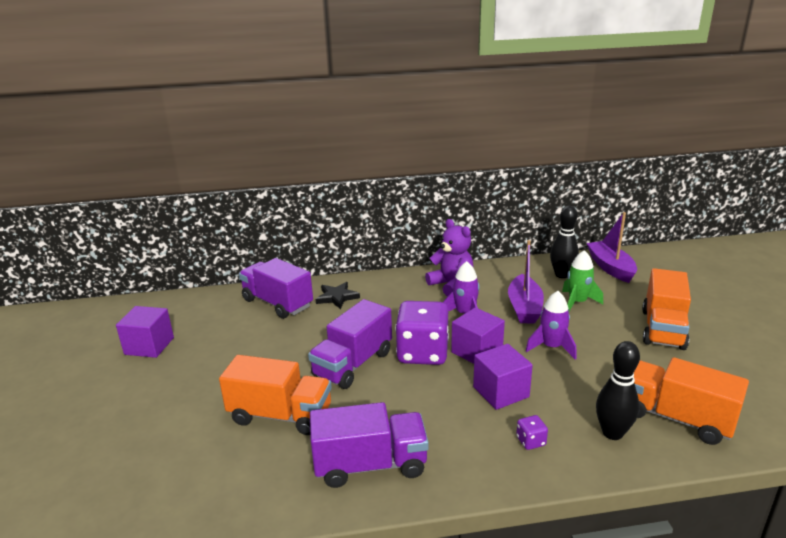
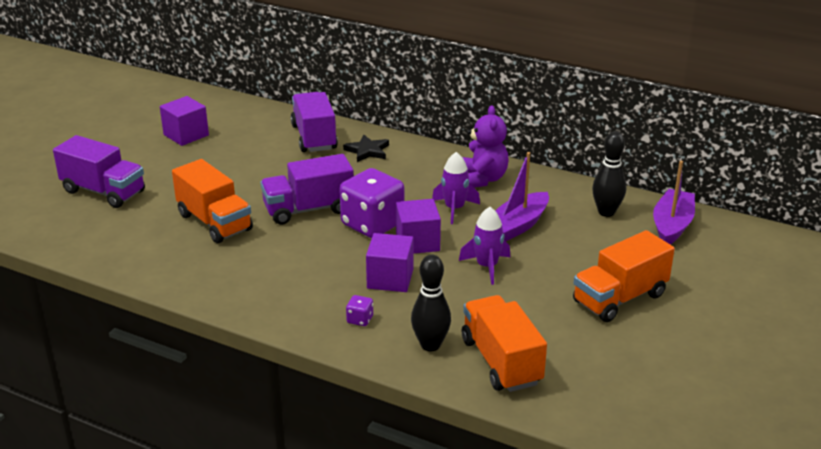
camera: 35 degrees right, 5 degrees up
(370, 465) = (231, 280): purple truck -> purple truck (103, 192)
(577, 302) = (576, 242): green rocket -> none

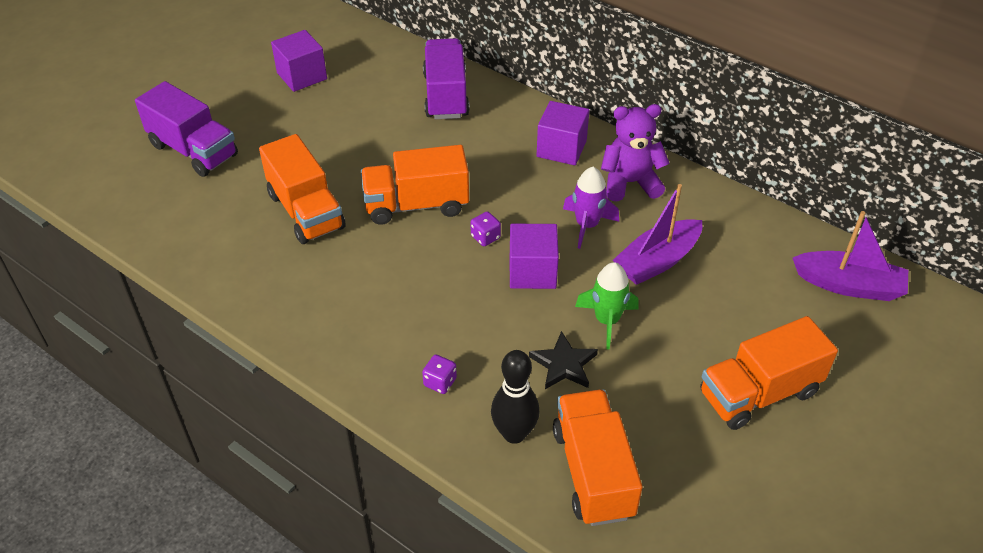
camera: 10 degrees right, 15 degrees up
(308, 209) = (416, 205): purple truck -> orange truck
(367, 151) = (503, 123): black star -> black star (564, 364)
(372, 224) = (485, 237): purple dice -> purple dice, size x0.40
(390, 279) = (488, 324): purple cube -> purple cube (561, 148)
(482, 179) = (630, 183): purple teddy bear -> purple teddy bear turned 105 degrees counterclockwise
(487, 267) = (607, 320): purple rocket -> green rocket
(606, 212) = (771, 253): black bowling pin -> none
(672, 226) = (849, 285): purple boat -> purple boat turned 75 degrees clockwise

